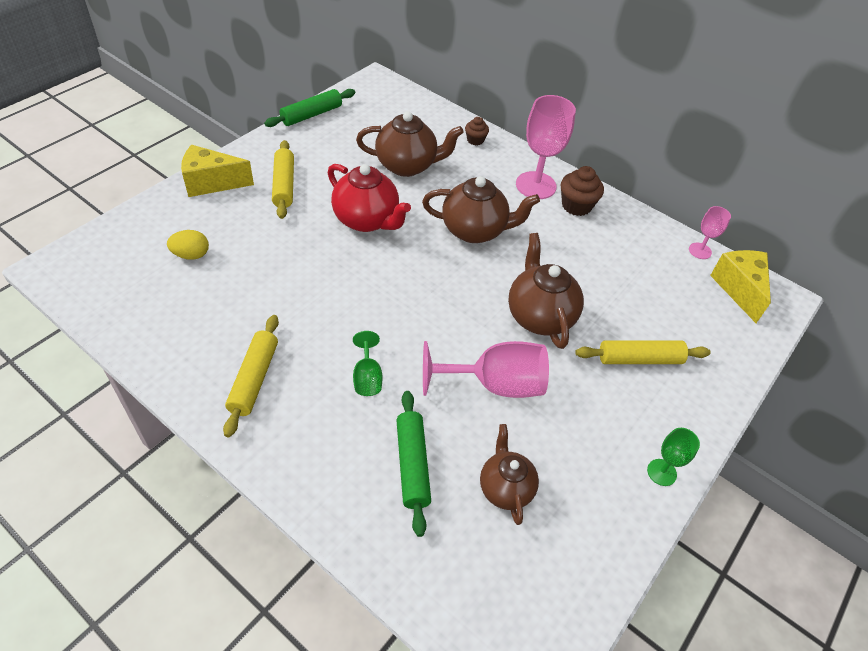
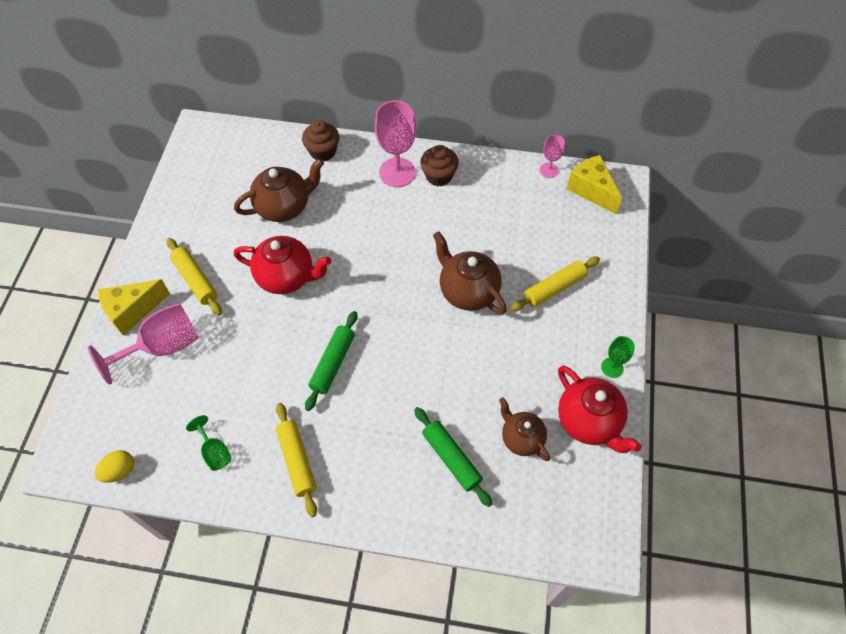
camera: 25 degrees left, 10 degrees up
(191, 255) = (168, 387): yellow egg -> yellow egg (119, 471)
(312, 115) = (168, 196): green rolling pin -> green rolling pin (333, 363)
(367, 377) = (377, 411): green goblet -> green goblet (214, 452)
(475, 140) = (323, 151): brown cupcake -> brown cupcake, size x1.64
(475, 230) = (376, 241): brown teapot -> none
(495, 384) = (469, 365): pink goblet -> pink goblet (163, 347)
(598, 515) = (589, 422): none -> red teapot

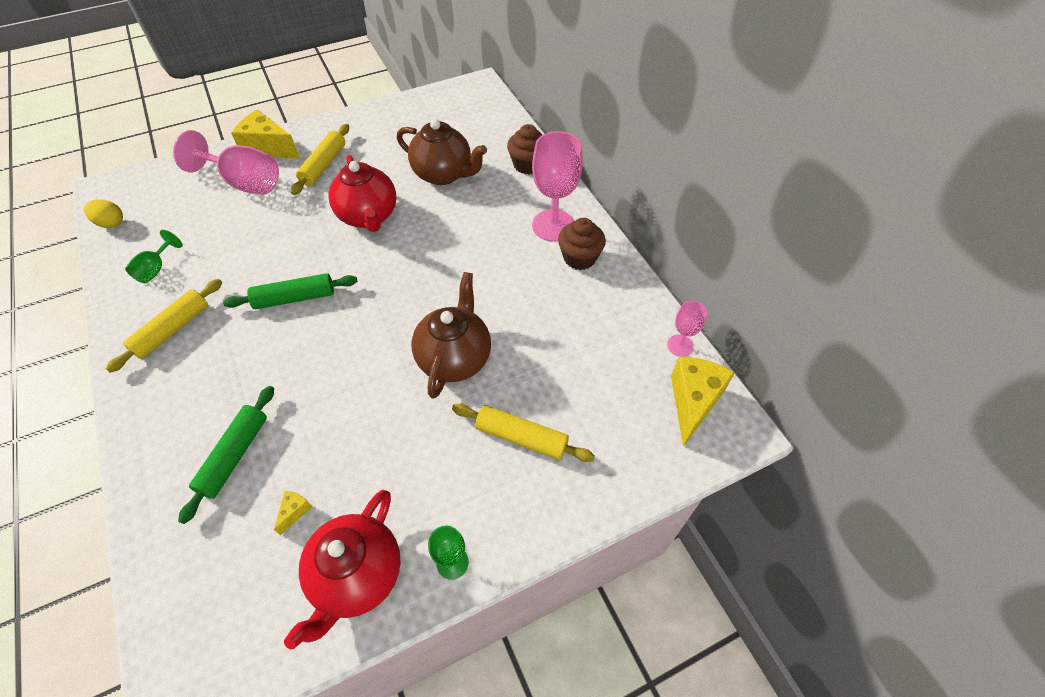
camera: 55 degrees right, 5 degrees down
(521, 438) = (294, 512): brown teapot -> yellow cheese

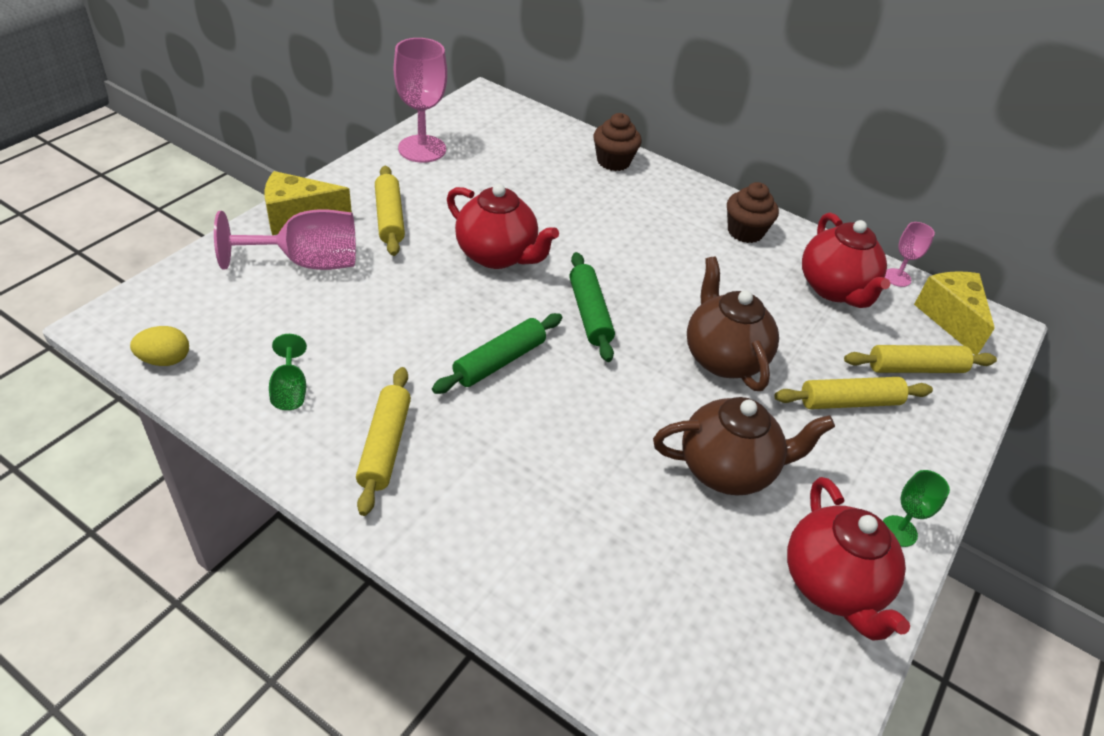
camera: 35 degrees left, 10 degrees down
(235, 456) = (598, 538): green rolling pin -> green rolling pin (590, 313)
(294, 512) = (715, 559): yellow cheese -> none
(443, 174) = (537, 192): brown teapot -> brown teapot (728, 469)
(553, 225) = (693, 210): pink goblet -> pink goblet (422, 149)
(609, 335) = (834, 289): none -> red teapot
(611, 433) = (915, 368): none -> yellow rolling pin

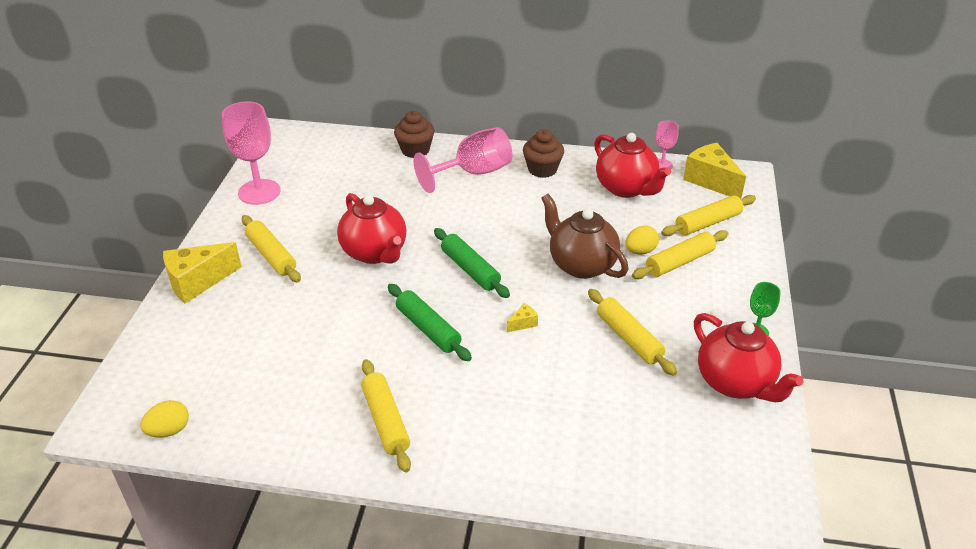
camera: 20 degrees left, 5 degrees down
(290, 390) = (286, 412): green goblet -> none
(307, 262) = (230, 313): pink goblet -> pink goblet (473, 173)
(497, 255) = (375, 253): red teapot -> red teapot turned 45 degrees clockwise
(499, 361) = (428, 329): green rolling pin -> green rolling pin turned 60 degrees counterclockwise
(610, 399) = (523, 323): none -> yellow cheese
(728, 469) = (629, 338): brown teapot -> yellow rolling pin
(806, 370) = (640, 251): none -> yellow egg

